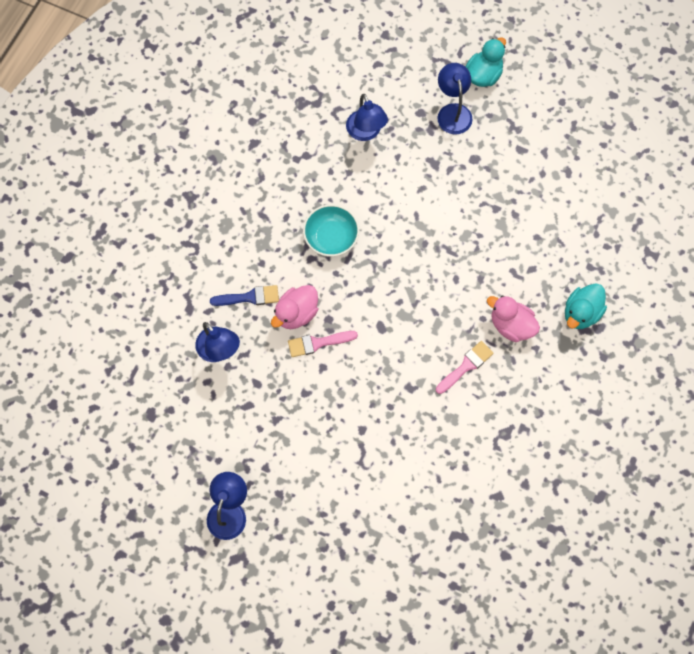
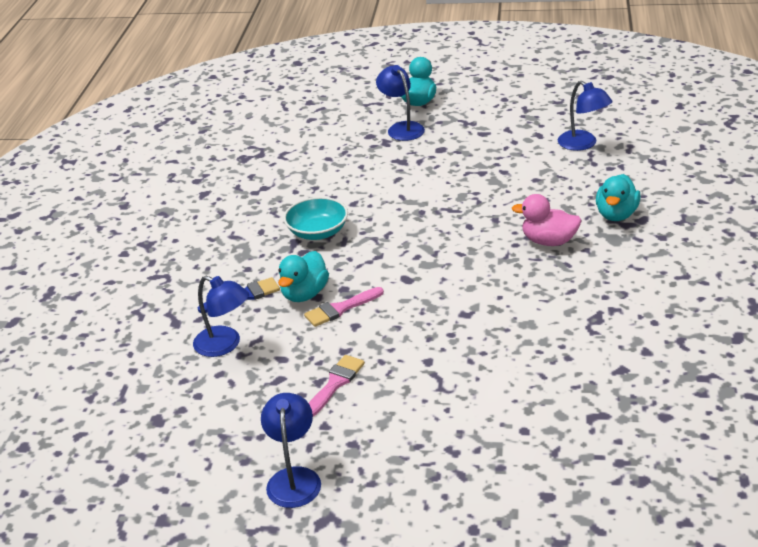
camera: 15 degrees left, 35 degrees down
(296, 314) = (304, 294): pink duck -> turquoise duck
(366, 132) = (320, 159): blue lamp -> blue lamp (583, 144)
(466, 366) = (519, 281): pink brush -> pink brush (335, 384)

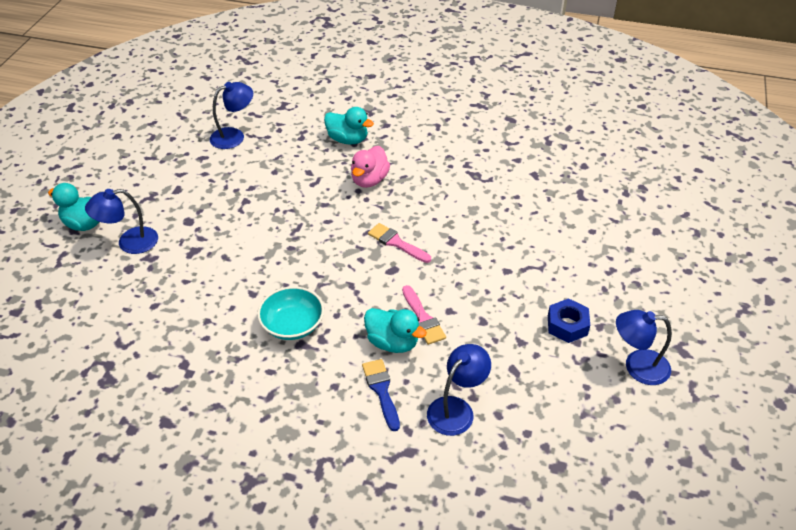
camera: 85 degrees left, 10 degrees up
(335, 384) = (526, 331): pink brush -> pink brush (396, 243)
(349, 416) = (567, 325): none -> blue nut

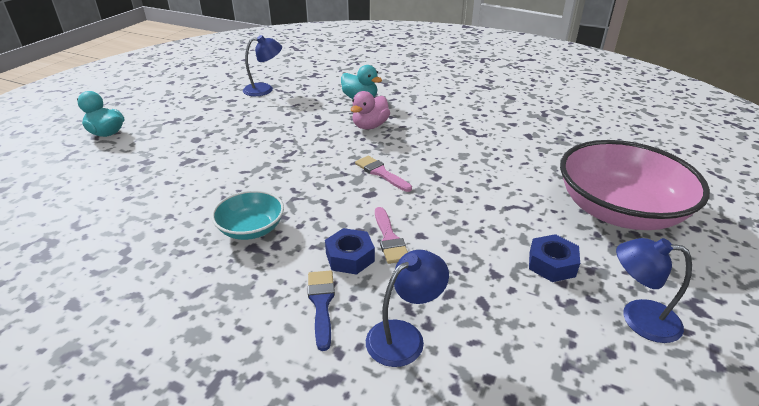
camera: 10 degrees right, 10 degrees down
(129, 242) = (135, 149): blue lamp -> none
(392, 342) = (350, 257): turquoise duck -> blue nut
(623, 260) = (619, 211): none -> pink bowl

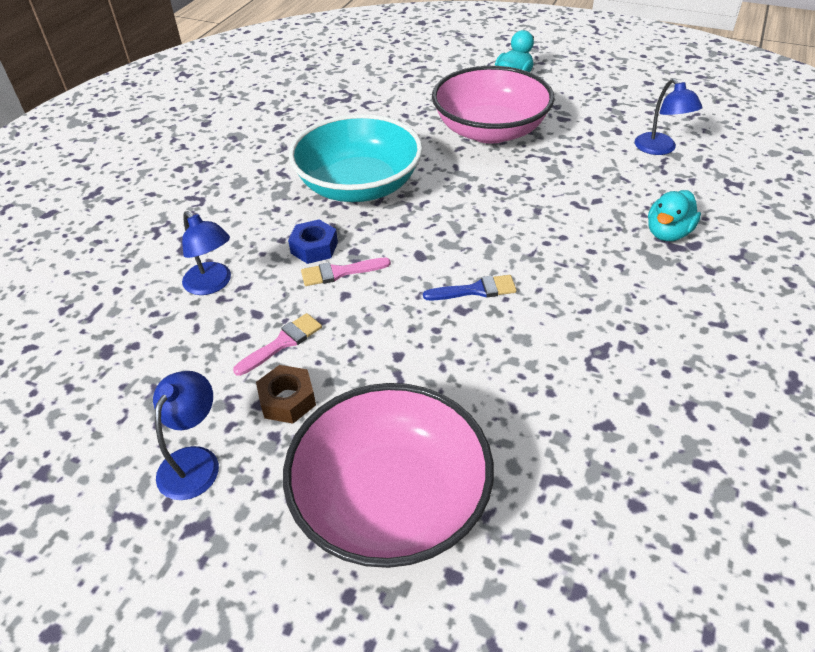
camera: 90 degrees right, 10 degrees up
(195, 151) = (490, 130): none -> pink bowl
(251, 229) = (359, 186): turquoise bowl -> turquoise bowl, size x1.99
(321, 303) = (258, 236): blue brush -> blue brush (475, 290)
(370, 126) = (583, 247): pink duck -> none
(381, 173) = (464, 262): pink brush -> pink brush (282, 343)
(552, 264) = (287, 400): blue nut -> brown nut

